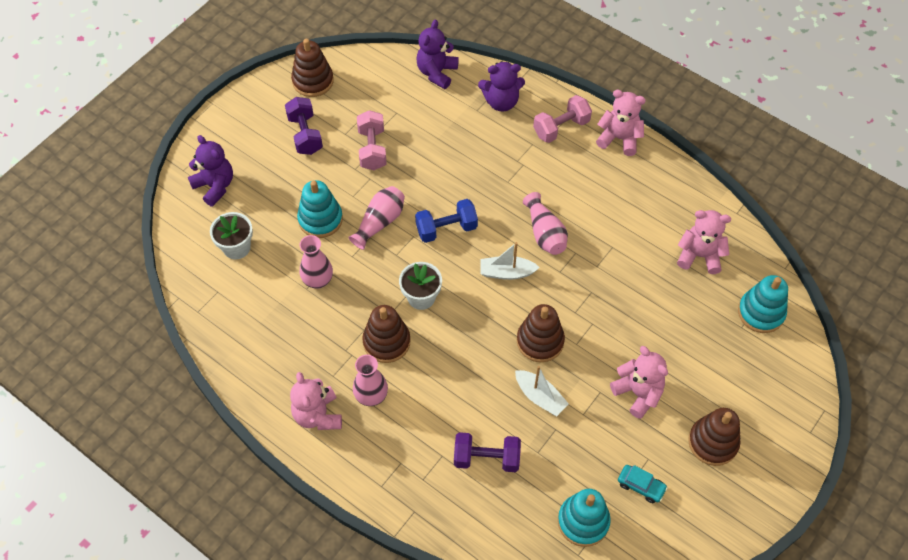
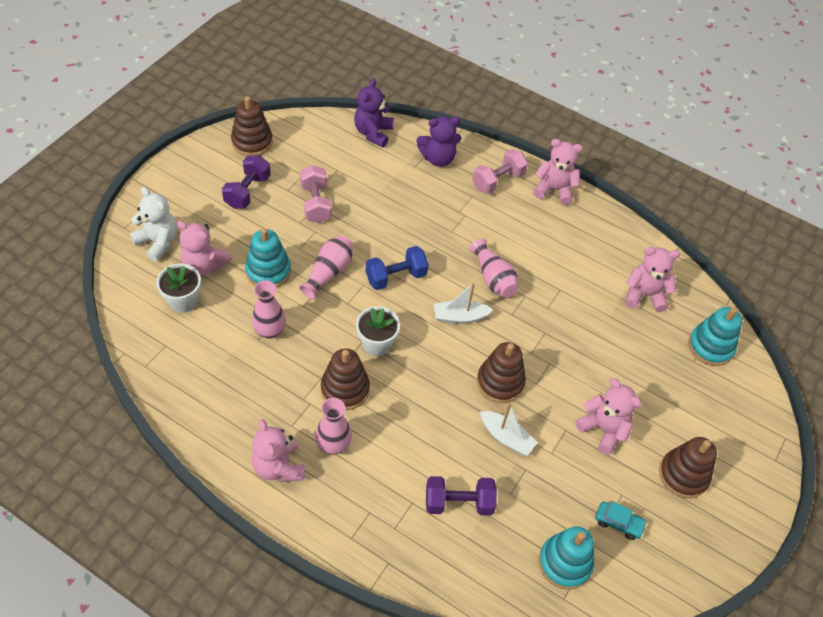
camera: 10 degrees left, 5 degrees down
(215, 186) = (158, 242): purple teddy bear -> white teddy bear
(258, 211) = (204, 265): none -> pink teddy bear
(305, 134) = (247, 191): purple dumbbell -> purple dumbbell turned 45 degrees clockwise

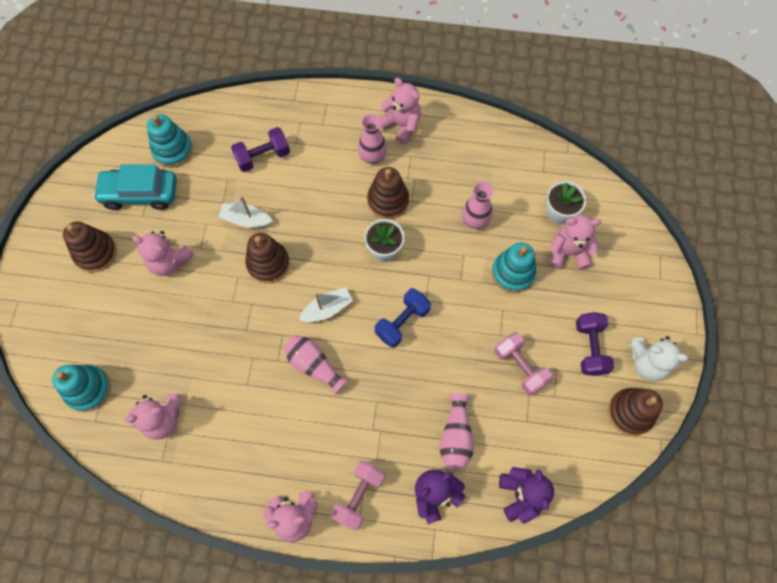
camera: 160 degrees right, 15 degrees up
(158, 242) = (622, 255): white teddy bear -> white teddy bear (647, 363)
(328, 272) = (462, 297): pink vase -> pink vase (456, 436)
(618, 523) = (140, 193): turquoise car -> turquoise car, size x2.01

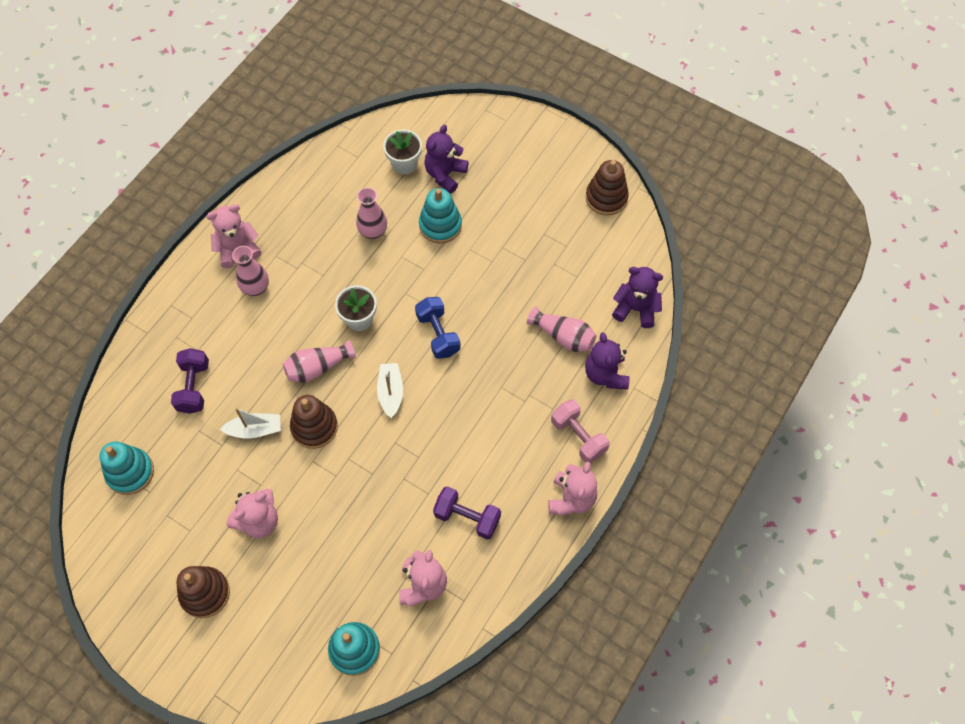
camera: 65 degrees left, 5 degrees down
(140, 193) = (162, 524): turquoise car -> none
(246, 219) = (255, 430): white boat -> white boat turned 135 degrees counterclockwise
(314, 365) = (440, 426): pink vase -> pink vase (318, 367)
(388, 201) = (310, 294): brown stacking toy -> none
(520, 367) = (528, 259): pink dumbbell -> none
(568, 252) = (445, 174): pink teddy bear -> purple teddy bear
(590, 348) = (538, 200): purple dumbbell -> purple dumbbell (467, 517)
(647, 363) = (572, 166): white teddy bear -> none

